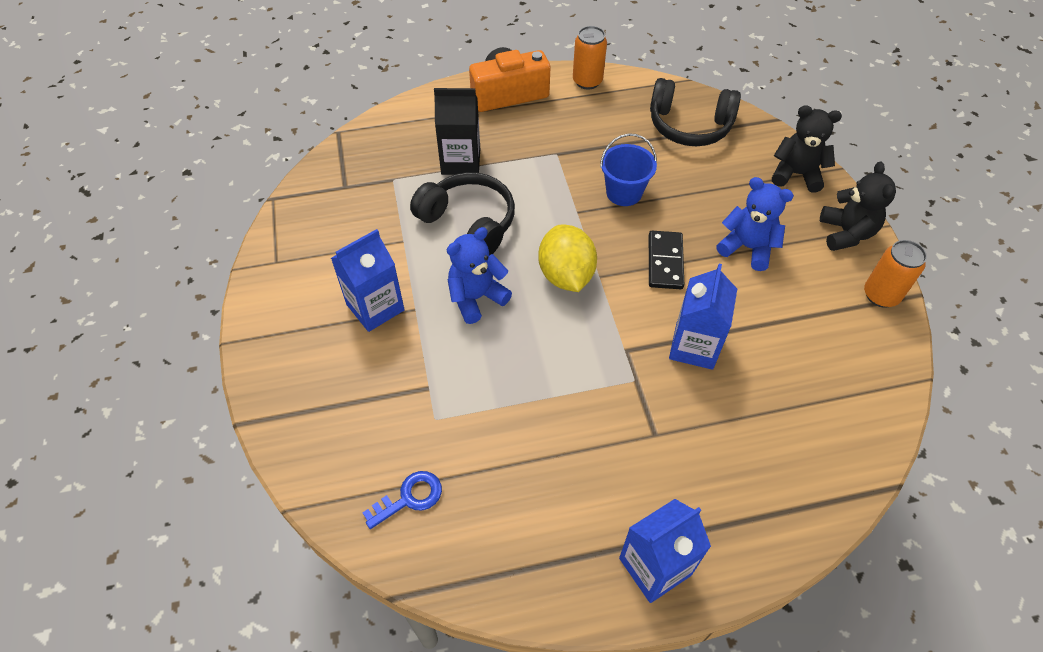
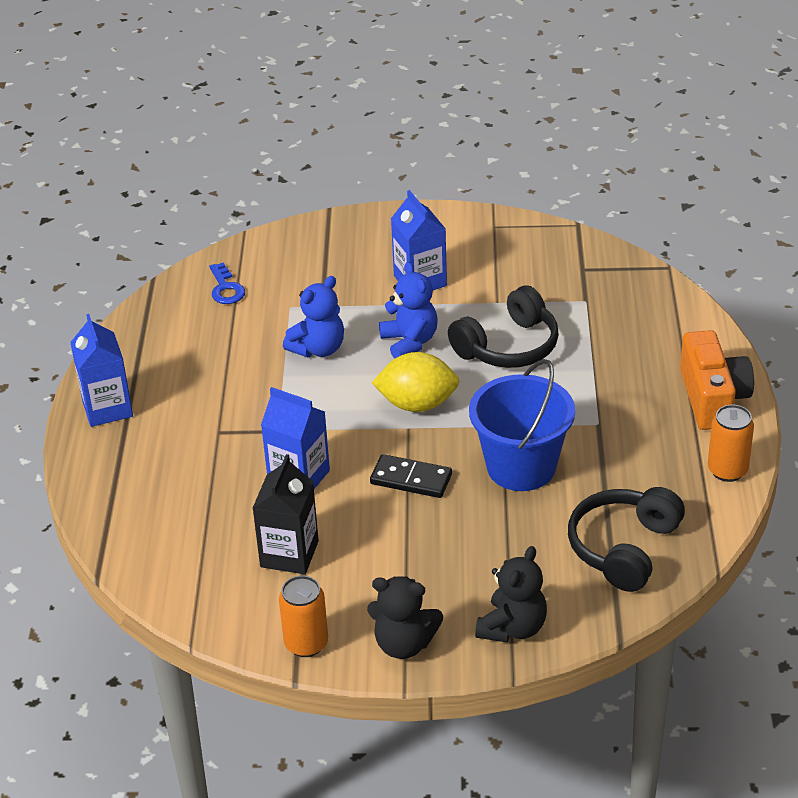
camera: 105 degrees right, 15 degrees down
(461, 161) = (601, 349): black carton -> black carton (289, 554)
(624, 193) = (521, 467): blue bucket -> blue bucket, size x1.63
(747, 248) = (409, 550): blue teddy bear -> blue teddy bear (318, 349)

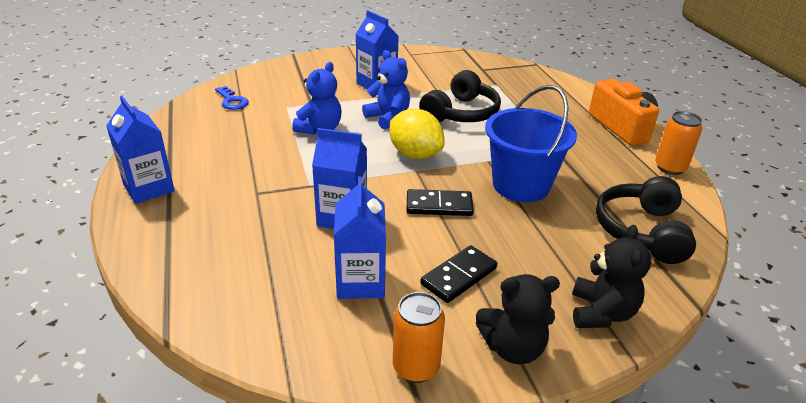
camera: 20 degrees left, 5 degrees down
(289, 554) = (361, 282): black carton -> blue carton
(390, 565) = (459, 276): none -> black domino
(417, 404) = (415, 154): yellow lemon -> yellow lemon turned 60 degrees clockwise

